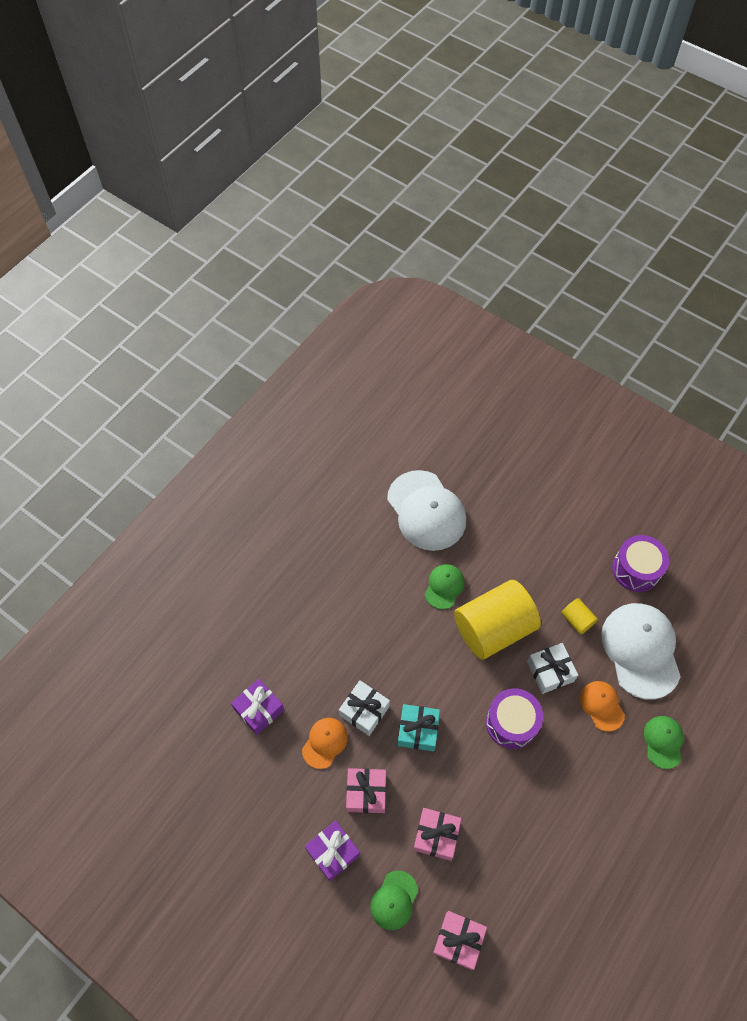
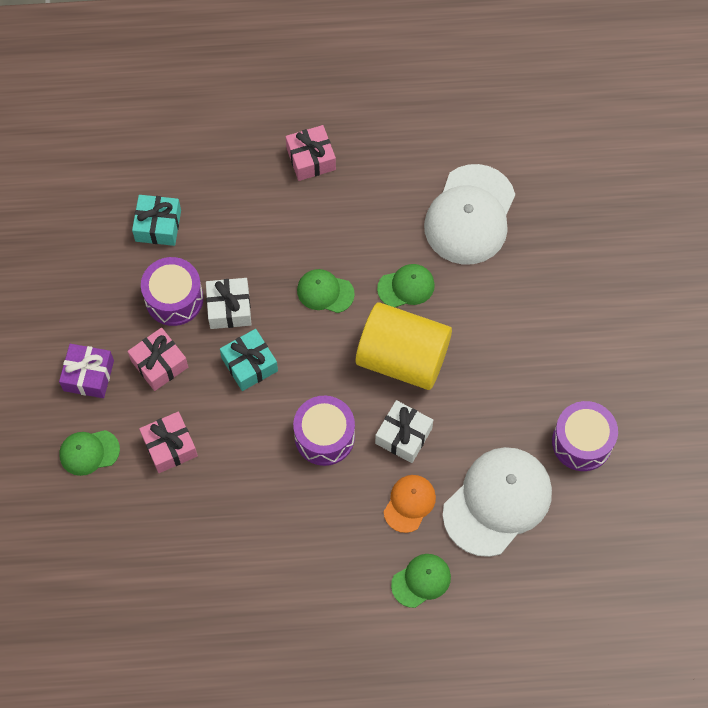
camera: 50 degrees right, 5 degrees up
(259, 709) = (158, 226): purple gift -> turquoise gift
(325, 743) = (174, 299): orange cap -> purple drum
(405, 639) = (325, 292): none -> green cap
(458, 940) = (98, 526): pink gift -> pink gift (311, 159)
(577, 620) = (477, 424): yellow cylinder -> none

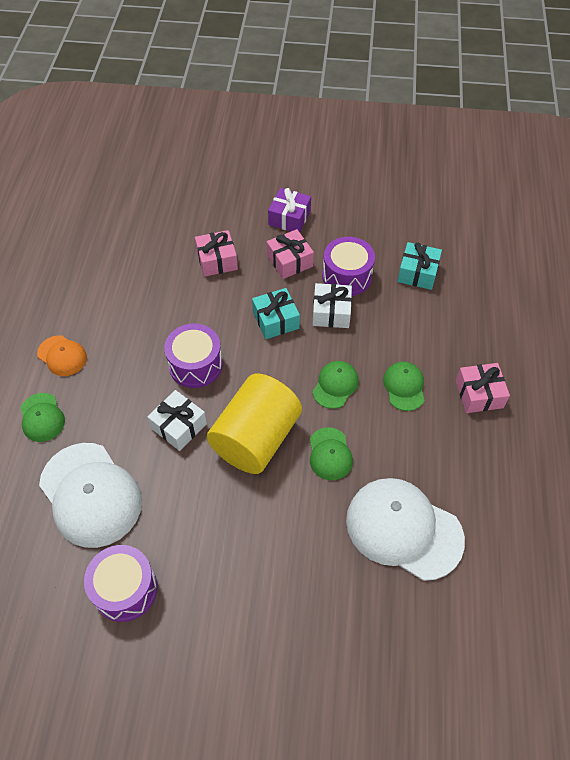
camera: 100 degrees right, 10 degrees down
(89, 452) = (226, 213): green cap -> green cap (404, 387)
(409, 503) = (114, 420): orange cap -> orange cap (62, 356)

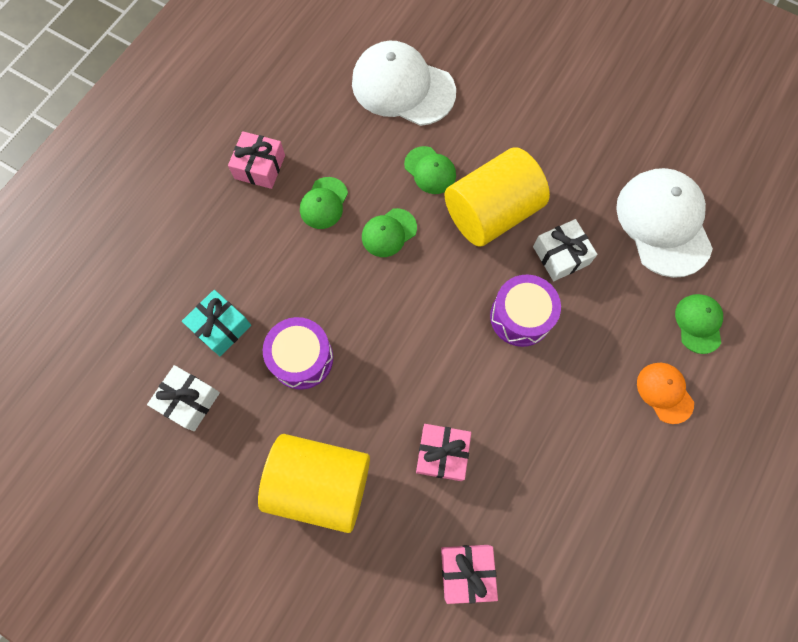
camera: 155 degrees left, 15 degrees up
(125, 589) = (650, 134): purple drum -> none
(276, 320) = (411, 335): turquoise gift -> none
(289, 218) = (320, 484): purple gift -> yellow cylinder
(289, 261) = (355, 411): pink gift -> pink gift (466, 571)
(330, 454) = (430, 170): green cap -> green cap turned 120 degrees clockwise
(331, 312) = (346, 318): white gift -> white gift (189, 400)
(403, 529) = (403, 87): white cap -> white cap turned 150 degrees clockwise

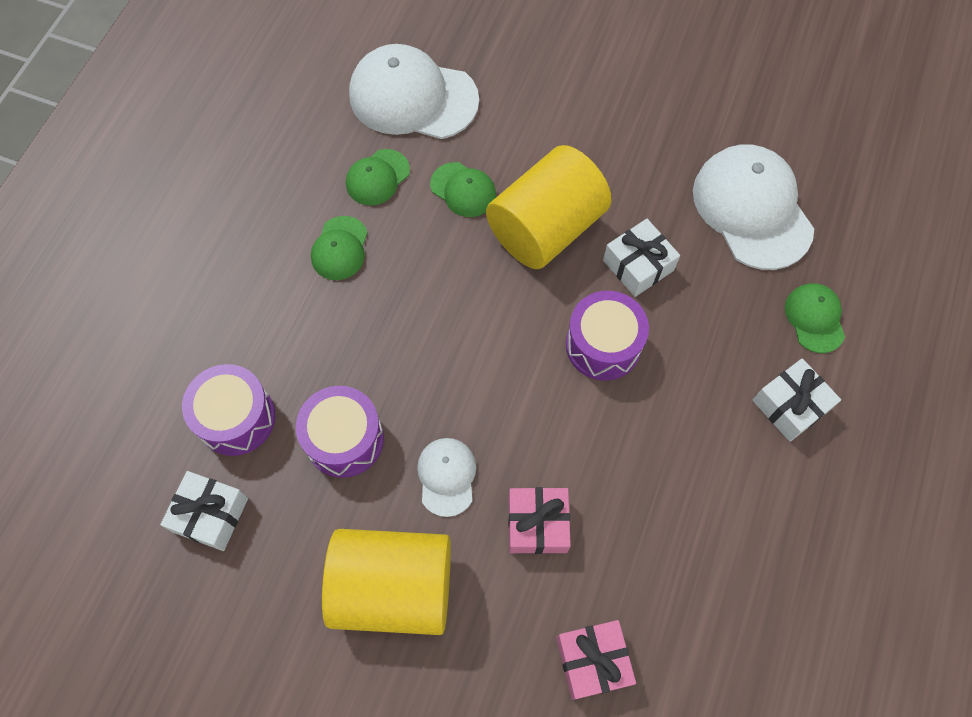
camera: 10 degrees left, 5 degrees down
(221, 327) = (236, 418): turquoise gift -> purple drum
(260, 167) = (252, 217): pink gift -> none
(377, 402) = (446, 476): none -> white cap
(389, 233) = (426, 271): green cap -> green cap (377, 177)
(664, 392) = (790, 405): orange cap -> white gift

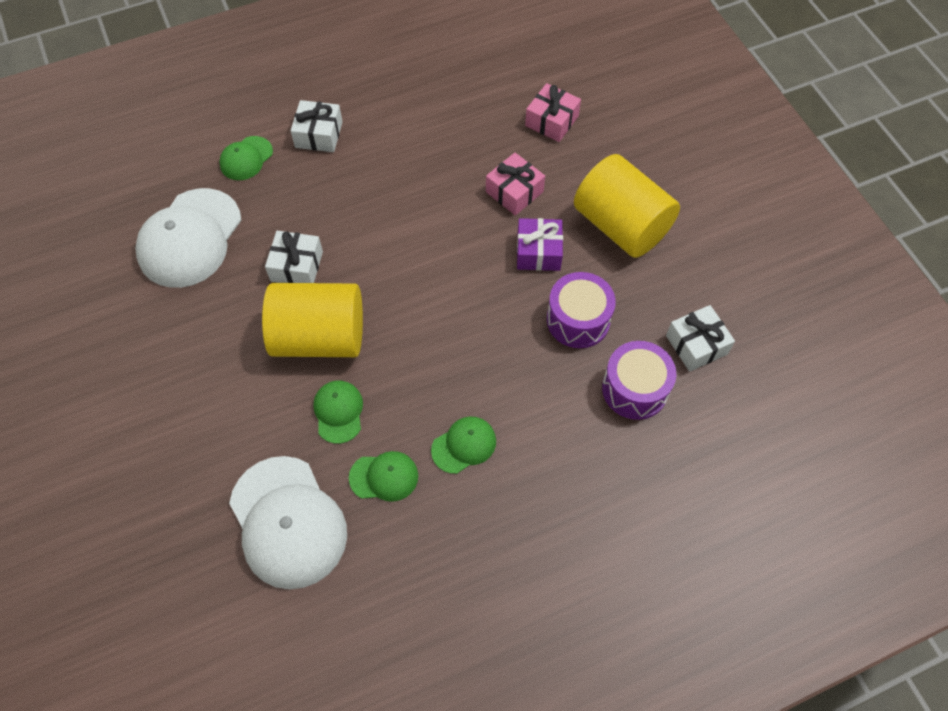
camera: 135 degrees left, 5 degrees down
(446, 476) = (538, 252): white cap -> purple gift
(603, 345) = (373, 242): purple drum -> none

